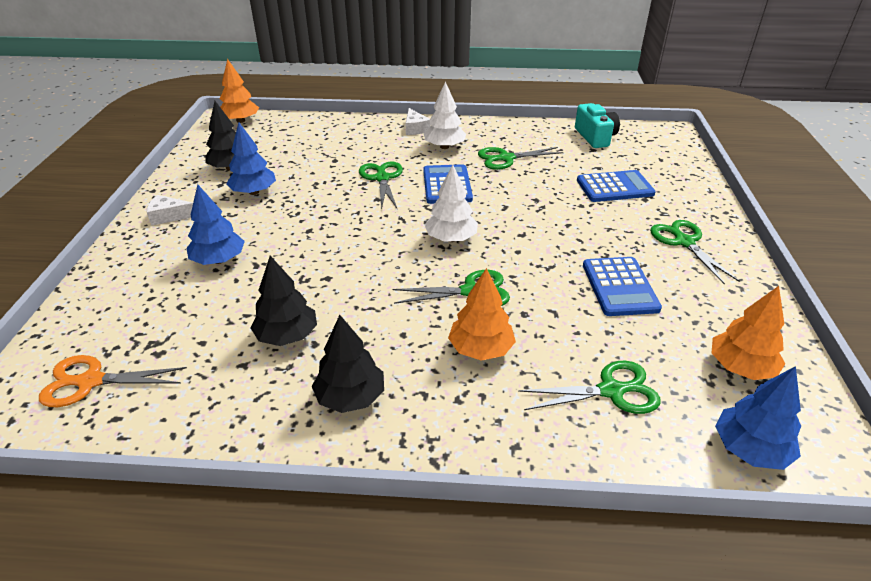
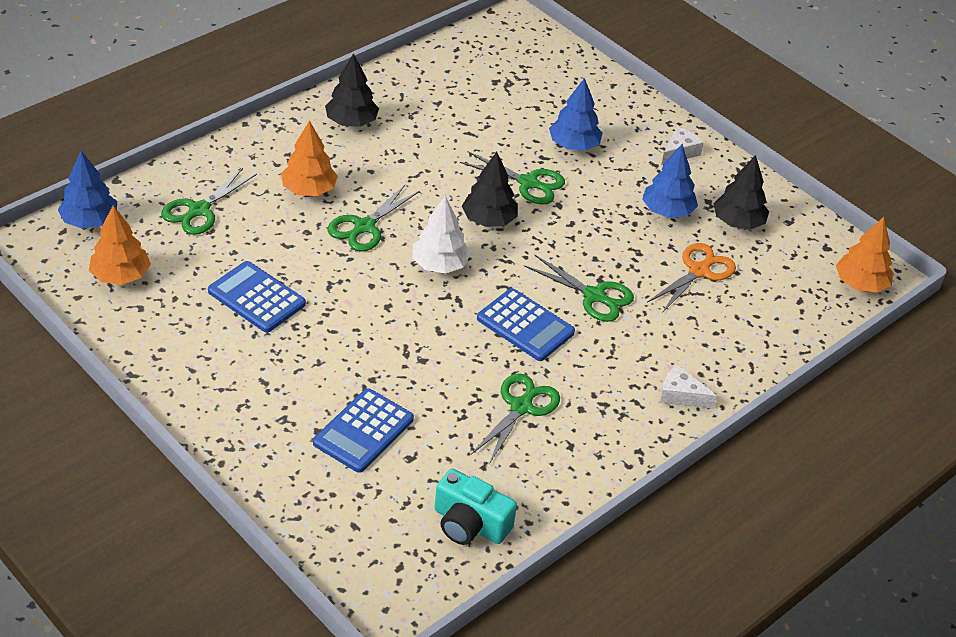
camera: 130 degrees right, 5 degrees up
(90, 381) = (502, 52): orange scissors -> orange scissors (699, 271)
(287, 336) = (440, 129): black tree -> black tree (489, 220)
(444, 147) = (606, 383): white tree -> none
(684, 242) = (237, 387): green scissors -> green scissors (528, 183)

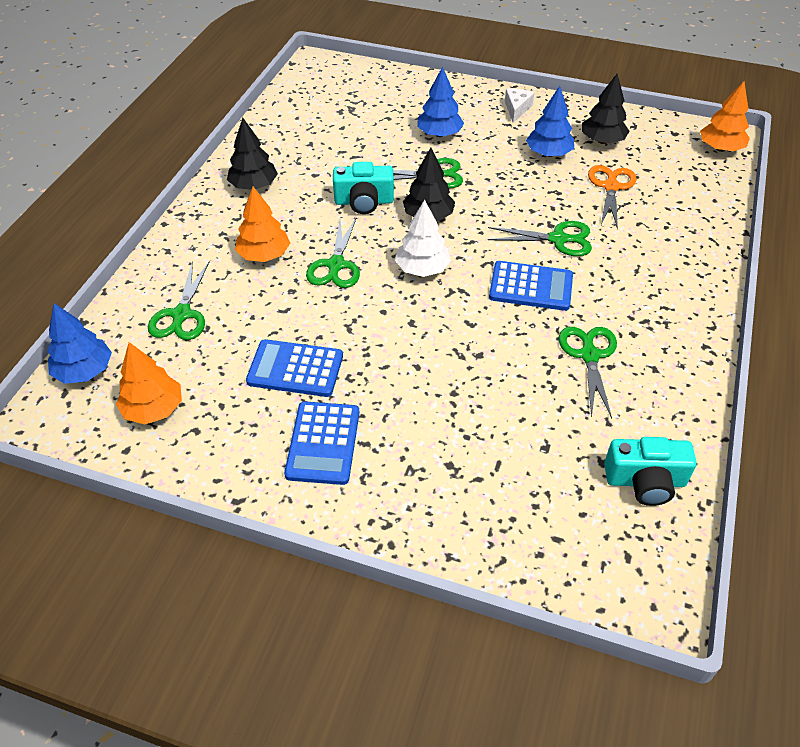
camera: 25 degrees left, 5 degrees up
(363, 431) = (487, 444): blue calculator -> blue calculator (323, 443)
(440, 180) = (364, 202): none -> turquoise camera
(681, 395) = (690, 286): white cheese -> none

